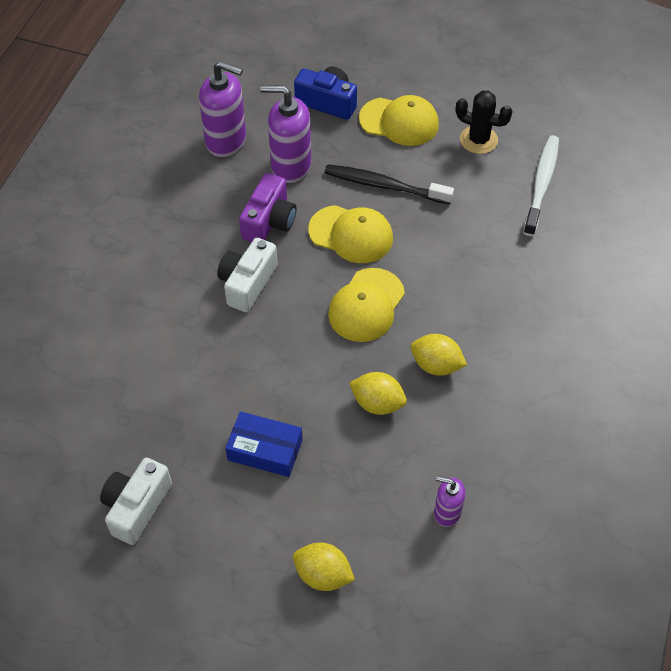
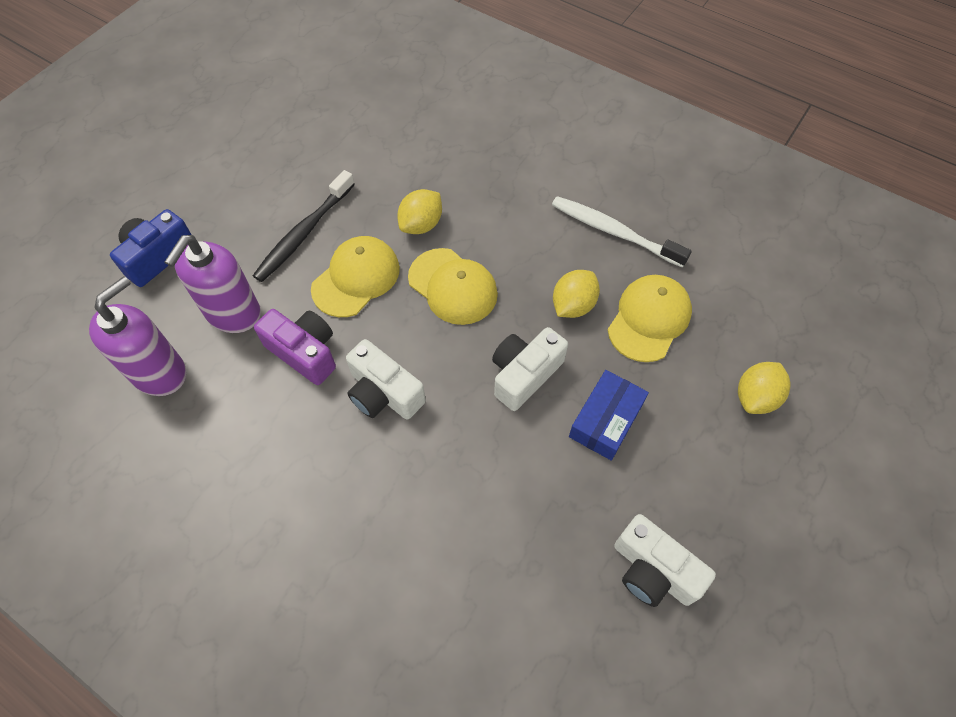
camera: 75 degrees left, 5 degrees up
(293, 378) = (524, 374): none -> white camera
(399, 122) = (223, 199): yellow cap -> yellow cap (649, 319)
(436, 365) = (542, 246): yellow lemon -> yellow lemon (421, 224)
(447, 512) = (702, 279): purple soap dispenser -> none
(478, 140) = (282, 141): black cactus -> none
(541, 184) = (360, 111): white toothbrush -> white toothbrush (614, 232)

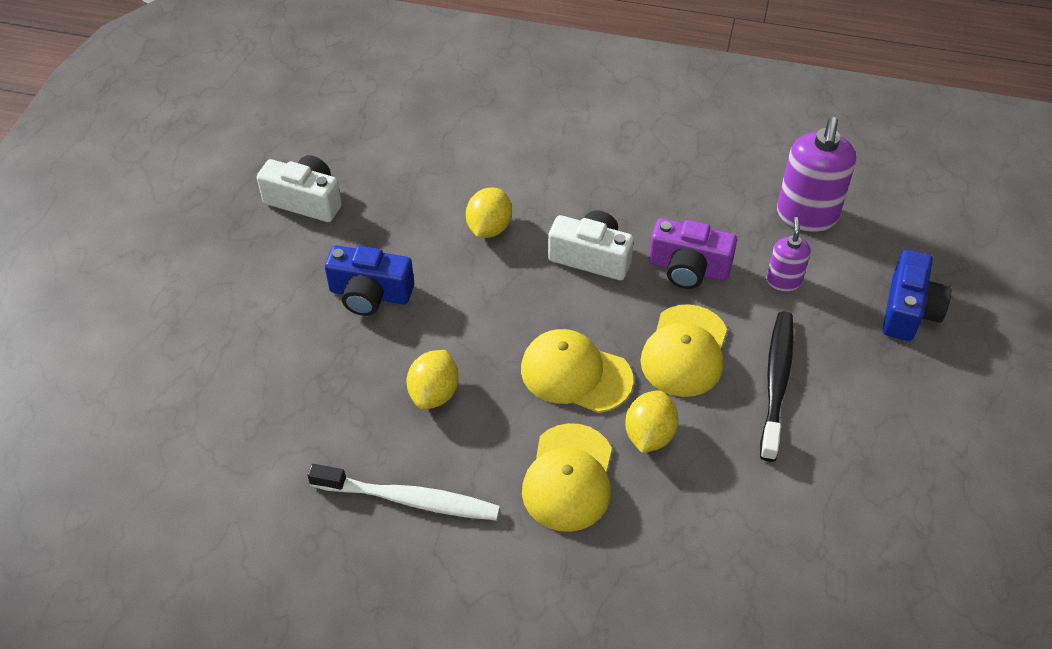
camera: 160 degrees right, 10 degrees down
(233, 313) = (783, 281): purple soap dispenser -> purple soap dispenser, size x0.55
(524, 374) = (463, 310): white camera -> none
(606, 420) = (370, 294): blue box -> blue camera
(649, 319) = (344, 403): yellow cap -> yellow cap (568, 478)
(755, 397) = (220, 356): yellow lemon -> yellow lemon (489, 228)

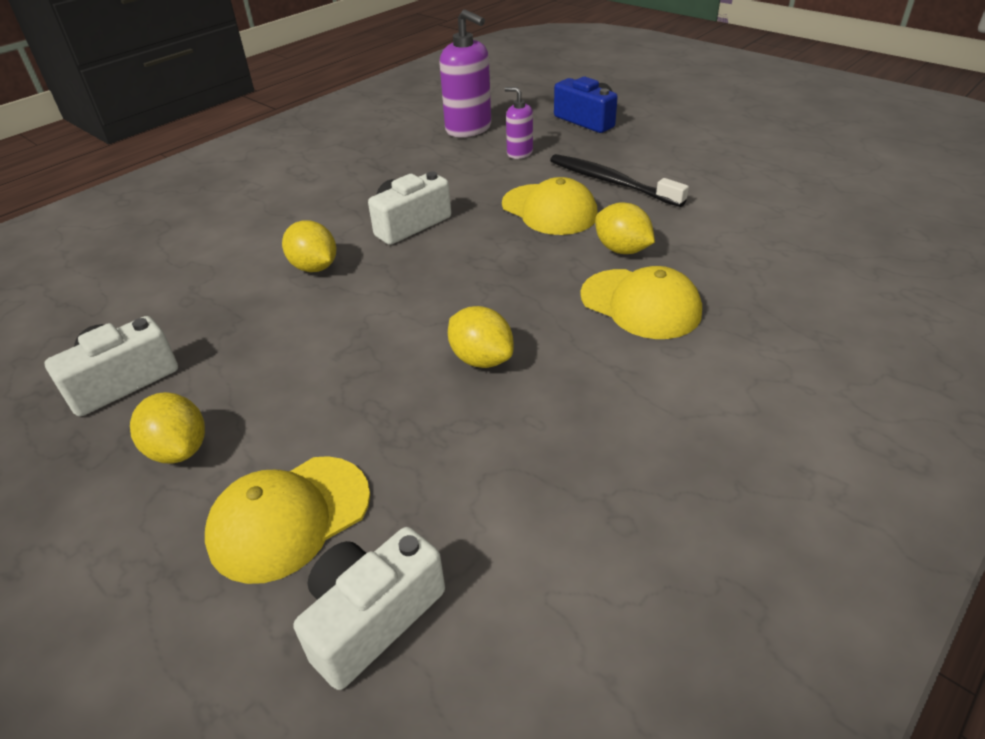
camera: 60 degrees left, 10 degrees down
(183, 440) = (372, 617): none -> white camera
(262, 271) = (179, 449): none -> yellow lemon
(370, 294) = (310, 368): blue camera -> none
(409, 499) = (605, 416): white toothbrush -> none
(575, 374) = (528, 268): yellow cap -> yellow cap (289, 517)
(688, 268) = (468, 185): purple camera -> none

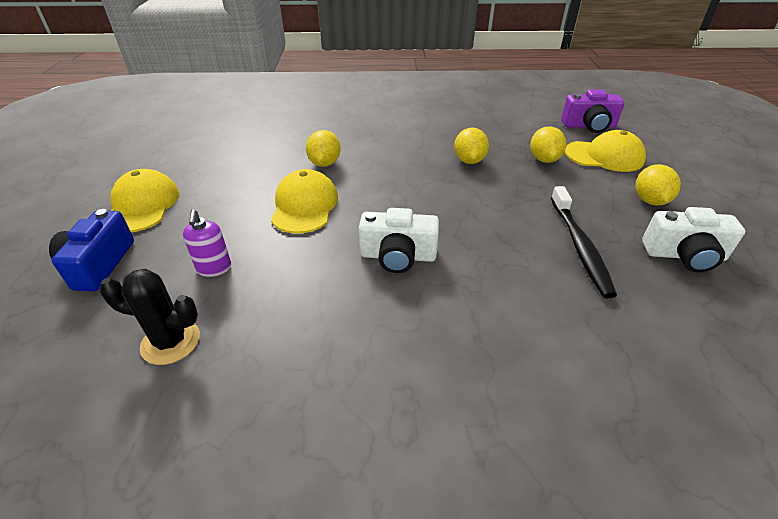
camera: 135 degrees left, 0 degrees up
(314, 267) = (503, 263): yellow lemon -> yellow lemon (544, 159)
(372, 617) = (589, 126): white camera -> purple camera
(469, 129) = (171, 342): purple soap dispenser -> black cactus
(611, 182) = (235, 199): black toothbrush -> black toothbrush (579, 246)
(640, 304) = (369, 142): yellow cap -> yellow cap (143, 205)

